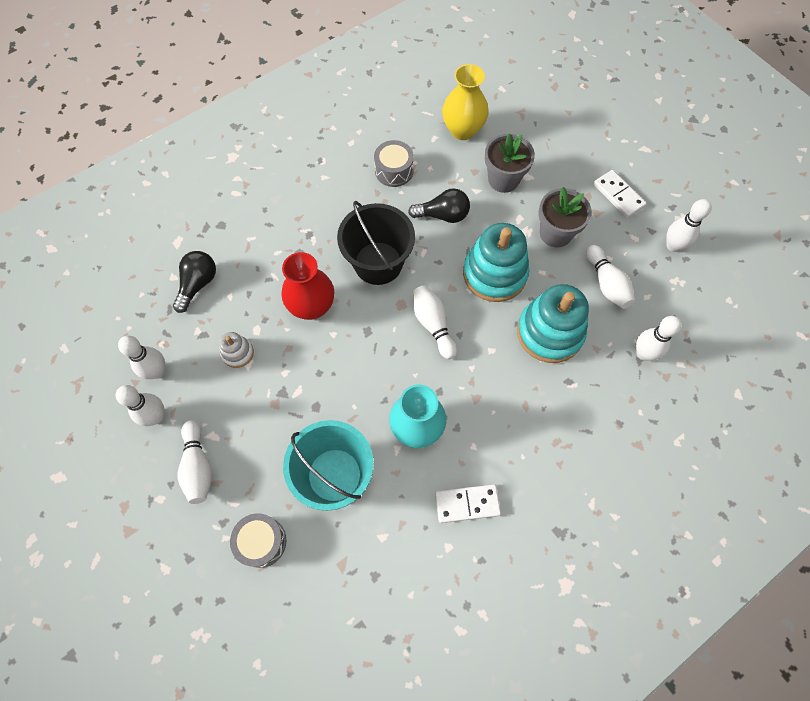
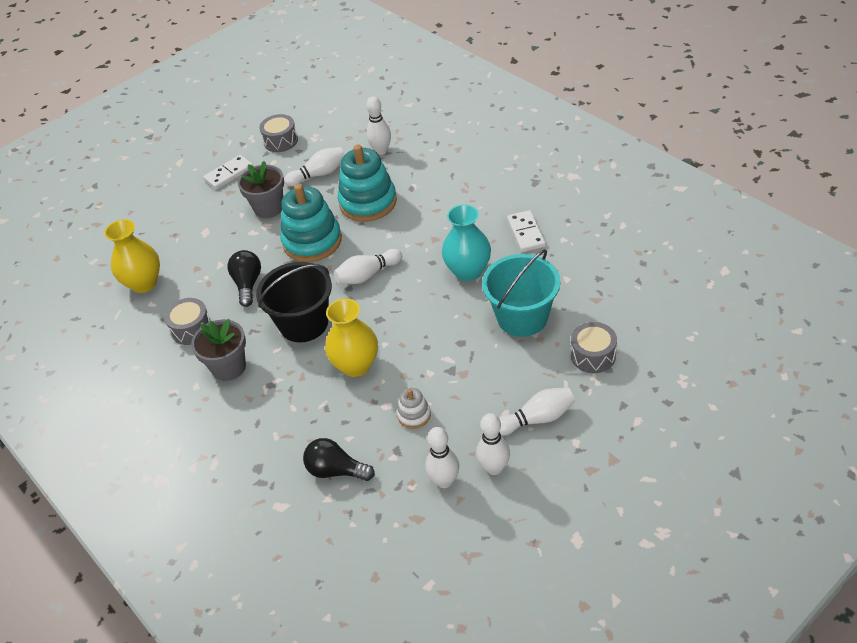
camera: 90 degrees left, 20 degrees down
(312, 306) = (356, 365): red vase -> yellow vase
(503, 179) = (207, 247): grey flower pot -> grey flower pot (229, 367)
(673, 246) = (281, 141): white bowling pin -> grey drum

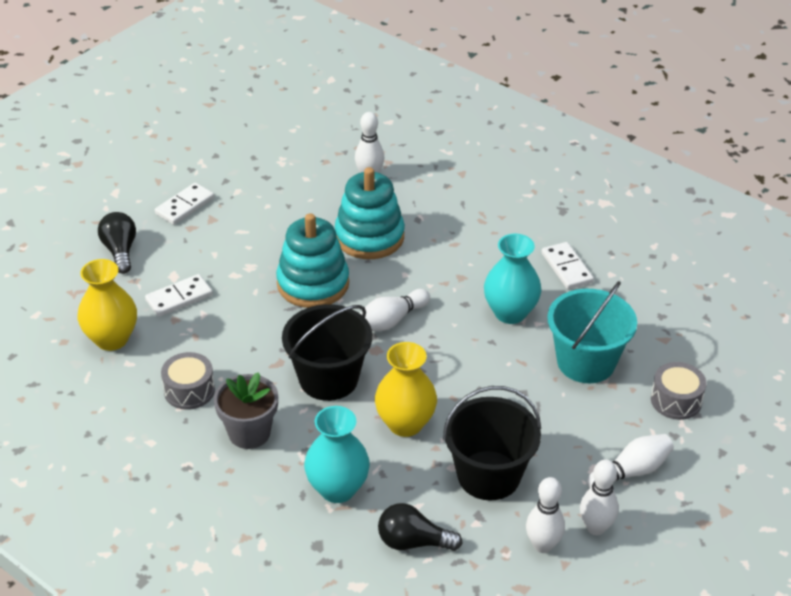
camera: 15 degrees left, 5 degrees down
(204, 250) = (179, 298): none -> white domino
(248, 284) = (246, 336): black light bulb -> black light bulb (120, 251)
(268, 208) = (247, 245): grey flower pot -> none
(281, 141) = (240, 166): grey drum -> none
(286, 419) = (337, 489): none -> turquoise vase
(319, 174) = (300, 205): white bowling pin -> none
(414, 415) = (489, 475): white stacking toy -> black bucket

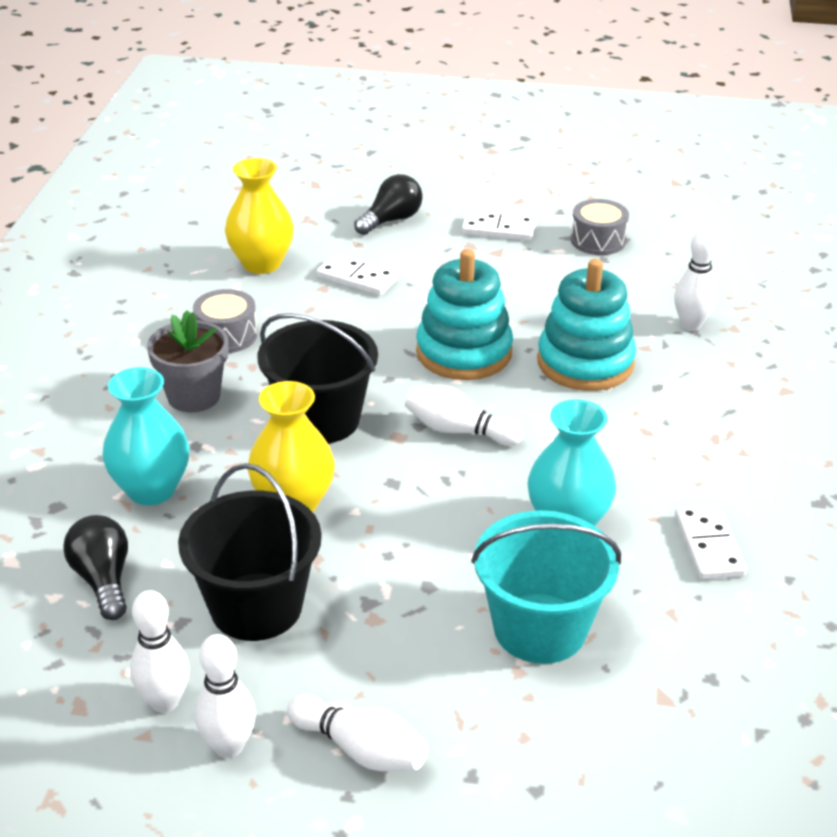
camera: 60 degrees right, 5 degrees down
(566, 268) = (708, 545): white domino -> white domino turned 45 degrees counterclockwise
(676, 400) = (545, 754): grey drum -> grey drum (598, 240)

